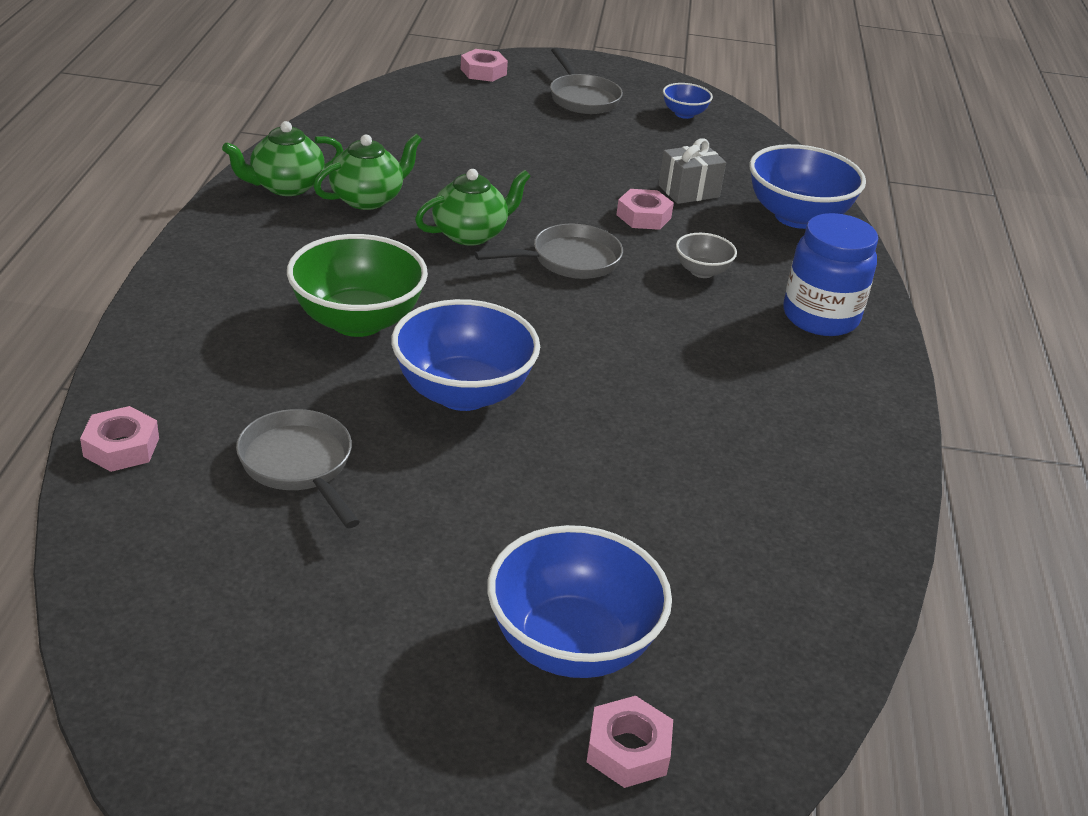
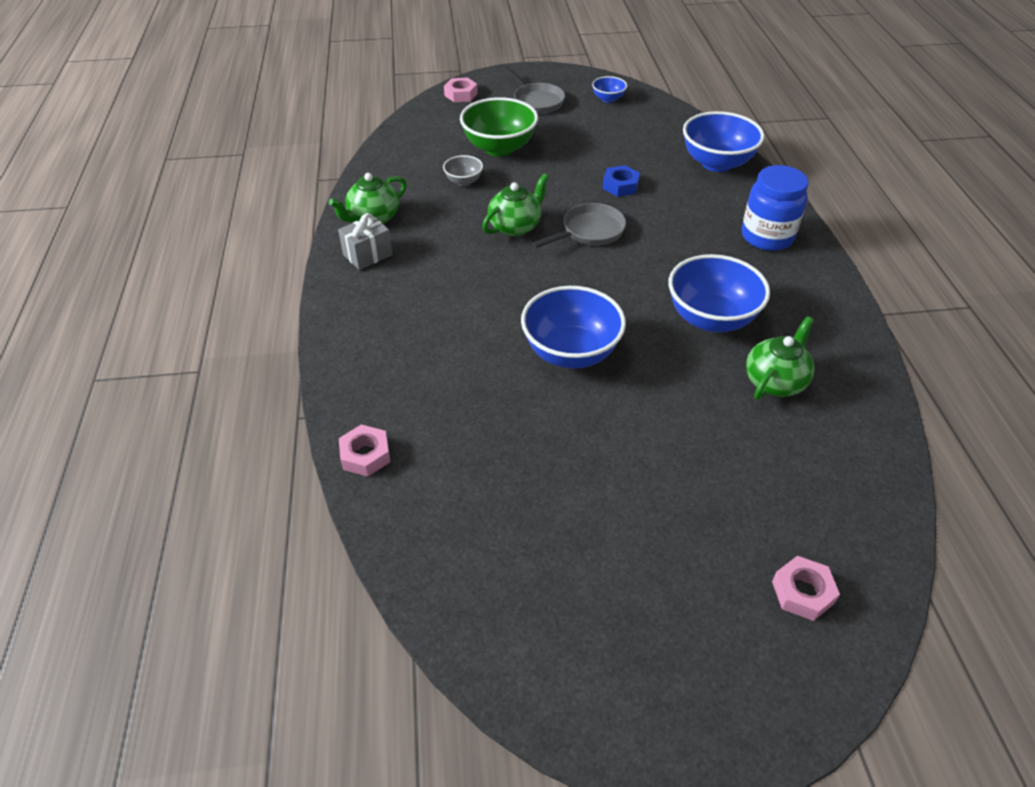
camera: 10 degrees left, 10 degrees up
(299, 465) = (492, 437): grey pan -> none
(357, 321) = (474, 314): green bowl -> green bowl (499, 148)
(368, 199) = (433, 215): green teapot -> green teapot (775, 381)
(571, 644) = (731, 525): blue bowl -> blue bowl (711, 318)
(643, 216) = (620, 186): pink nut -> blue nut
(688, 191) = (639, 159): grey gift -> grey gift (367, 255)
(702, 271) = (677, 220): grey bowl -> grey bowl (463, 181)

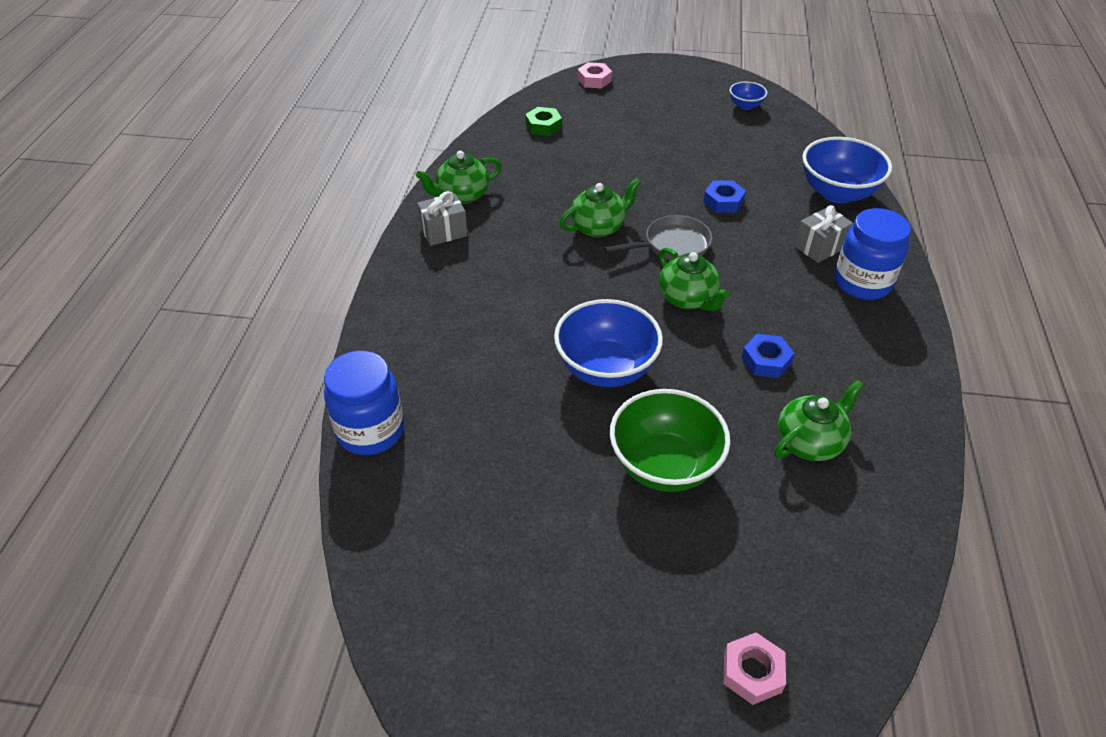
camera: 15 degrees right, 0 degrees up
(365, 455) = (370, 431): pink nut -> blue jar
(428, 143) = (543, 126): none -> green nut
(463, 181) = (564, 171): grey bowl -> none
(499, 148) = (612, 142): green bowl -> green bowl (664, 465)
(536, 101) = (669, 97): grey pan -> none
(621, 277) = (688, 299): none -> green teapot
(711, 318) = (766, 360): blue bowl -> blue nut
(719, 212) = (819, 247): none -> grey gift

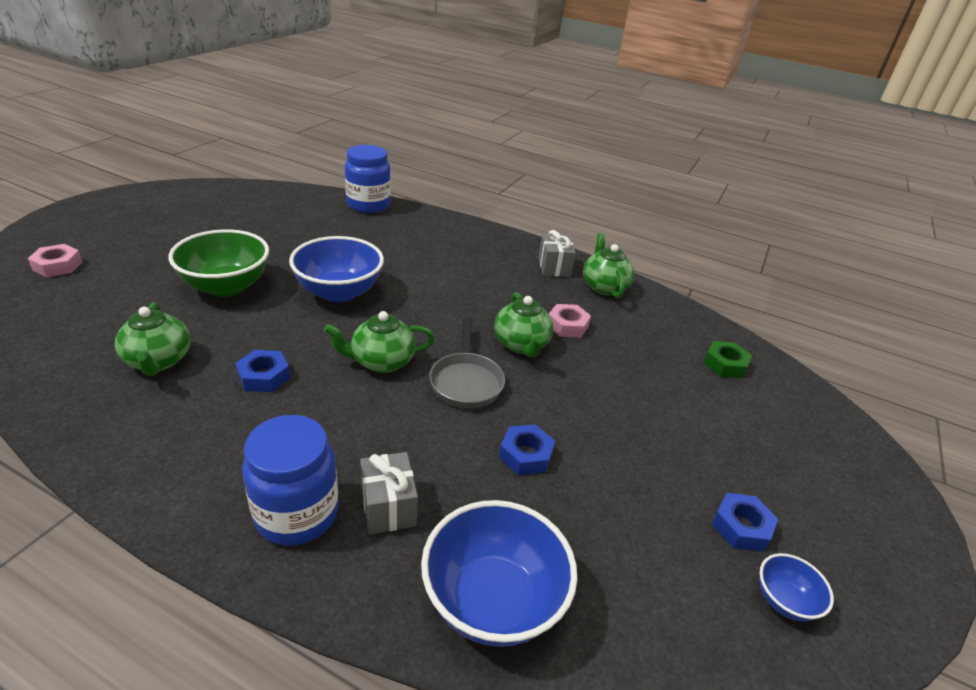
camera: 105 degrees right, 10 degrees down
(594, 80) = (849, 441): pink nut -> pink nut (567, 325)
(707, 118) = (741, 527): none -> blue nut

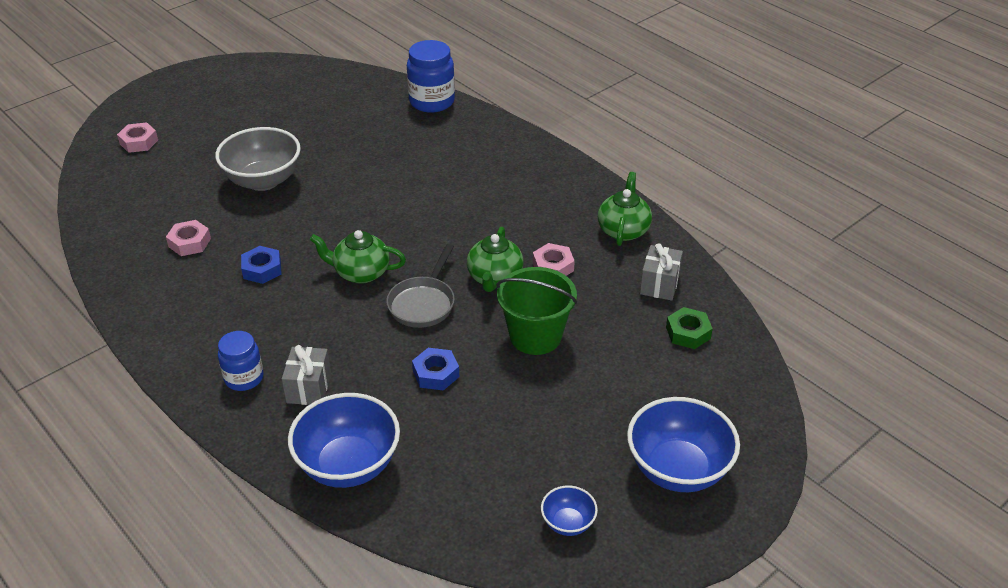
camera: 25 degrees right, 5 degrees up
(158, 361) = (189, 242): green teapot -> pink nut
(226, 287) = (263, 180): green bowl -> grey bowl
(297, 514) = (244, 378): blue jar -> blue jar, size x0.64
(339, 292) = (356, 200): blue bowl -> blue bowl (678, 469)
(554, 267) = (584, 200): grey gift -> grey gift (659, 284)
(598, 393) = (535, 336): none -> green bucket
(741, 527) = (578, 467): blue nut -> none

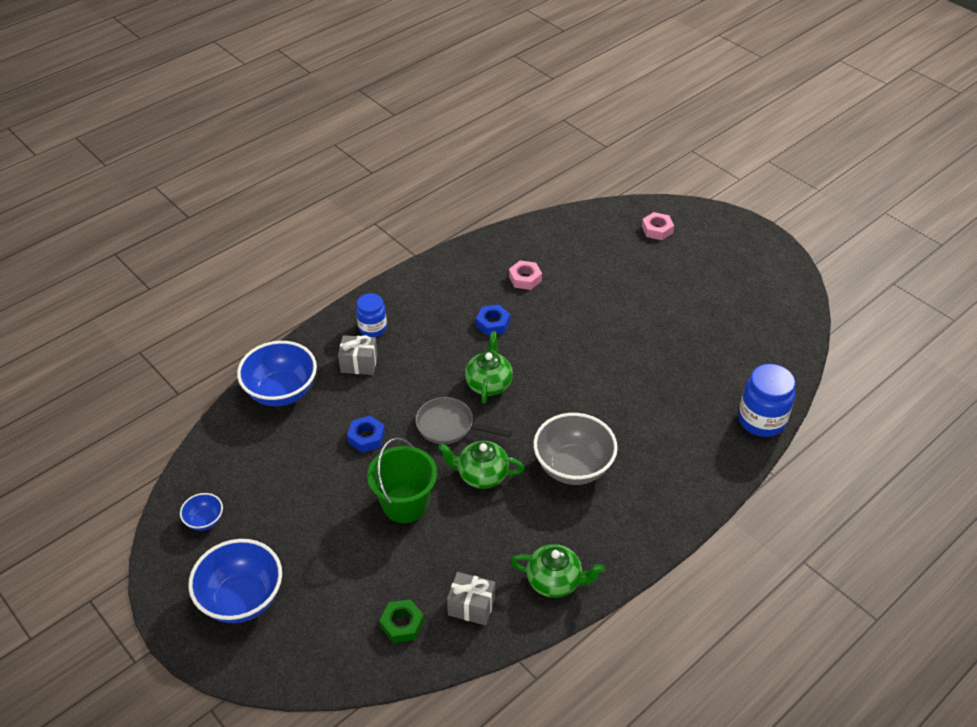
camera: 90 degrees right, 5 degrees up
(263, 180) = (611, 311): grey bowl -> grey bowl (573, 467)
(553, 266) = (498, 519): pink nut -> none

